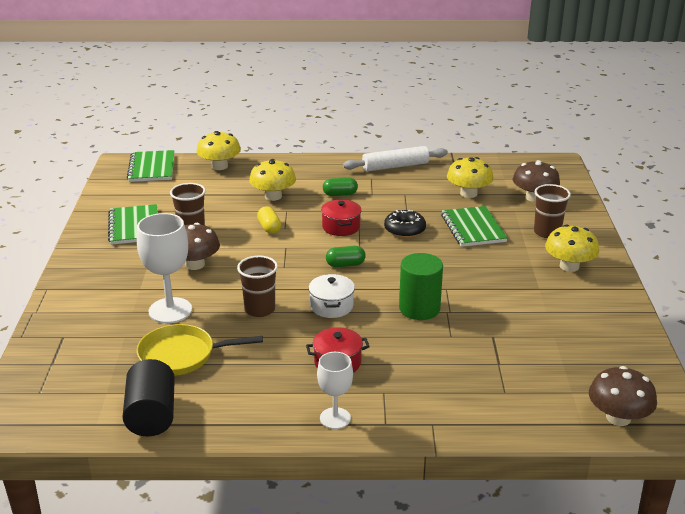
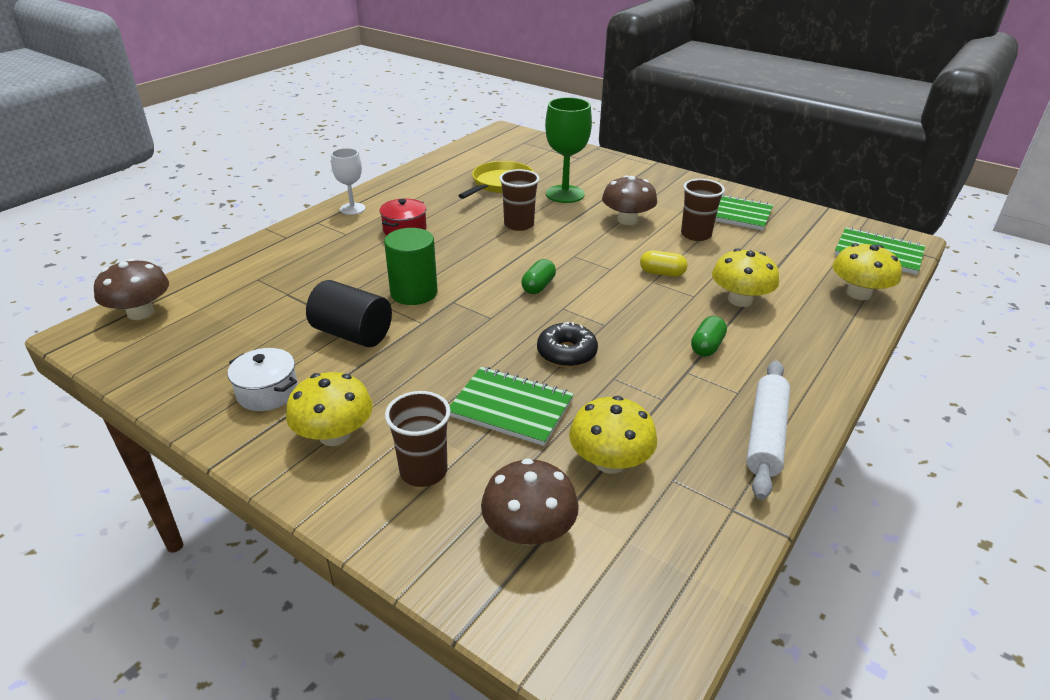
camera: 125 degrees right, 5 degrees up
(151, 415) = (451, 162): black cylinder -> black cylinder (352, 334)
(170, 310) = (565, 194): white goblet -> green goblet
(331, 306) = (480, 254): white pot -> white pot (267, 392)
(341, 227) = (619, 314): red pot -> none

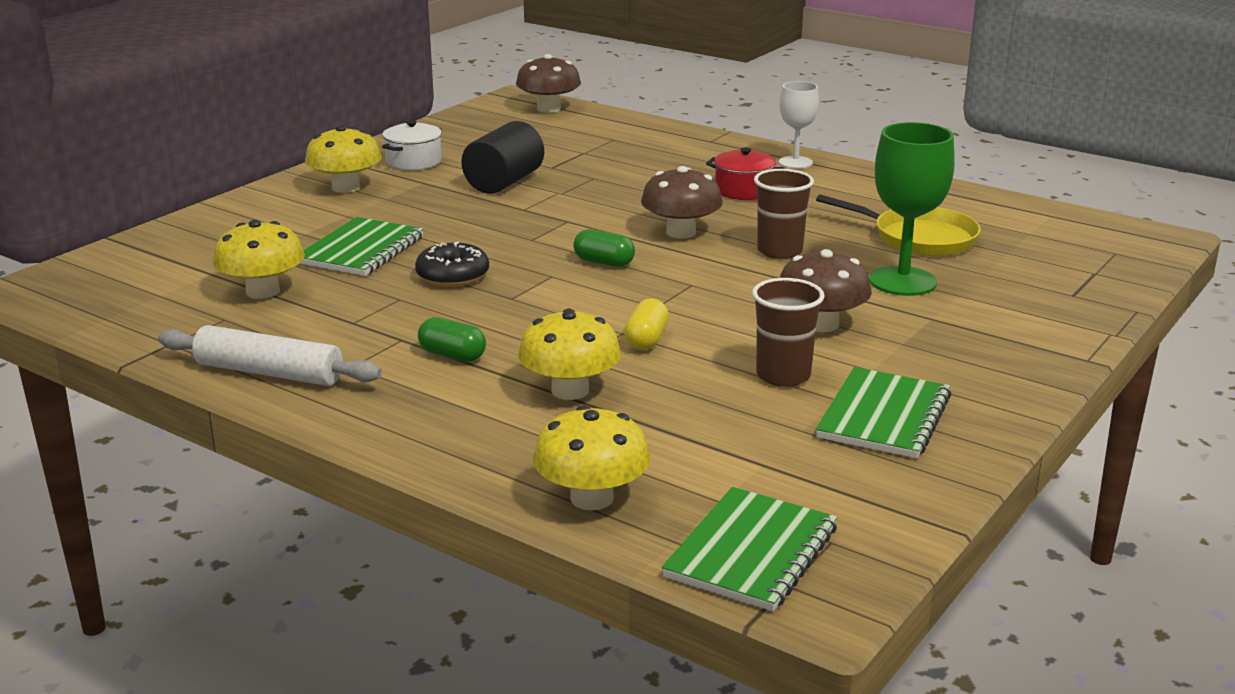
camera: 90 degrees right, 10 degrees down
(414, 292) = (587, 202): green cylinder -> none
(423, 471) = (285, 220): brown cup -> none
(529, 531) = (193, 258): brown mushroom -> brown mushroom (681, 232)

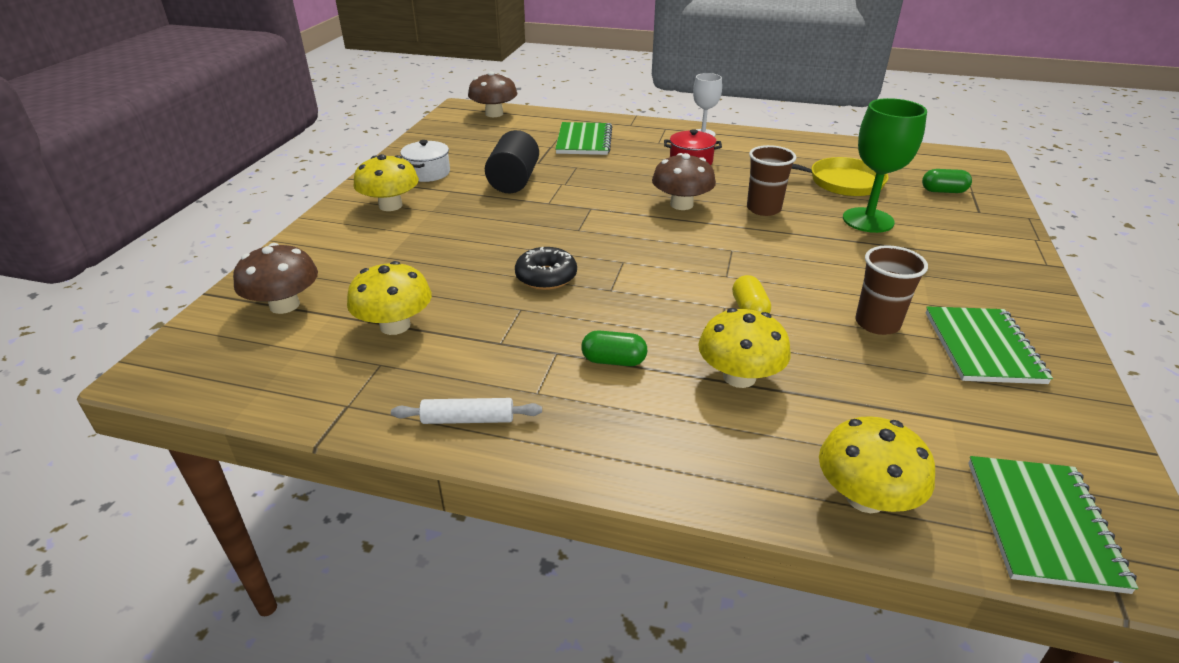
camera: 20 degrees left, 10 degrees up
(269, 373) = (468, 419): white rolling pin -> white rolling pin, size x0.63
(361, 250) = (450, 265): green notebook -> green notebook (584, 141)
(604, 262) = (651, 242): green capsule -> green capsule (943, 191)
(821, 324) = (854, 269): brown mushroom -> brown mushroom (284, 305)

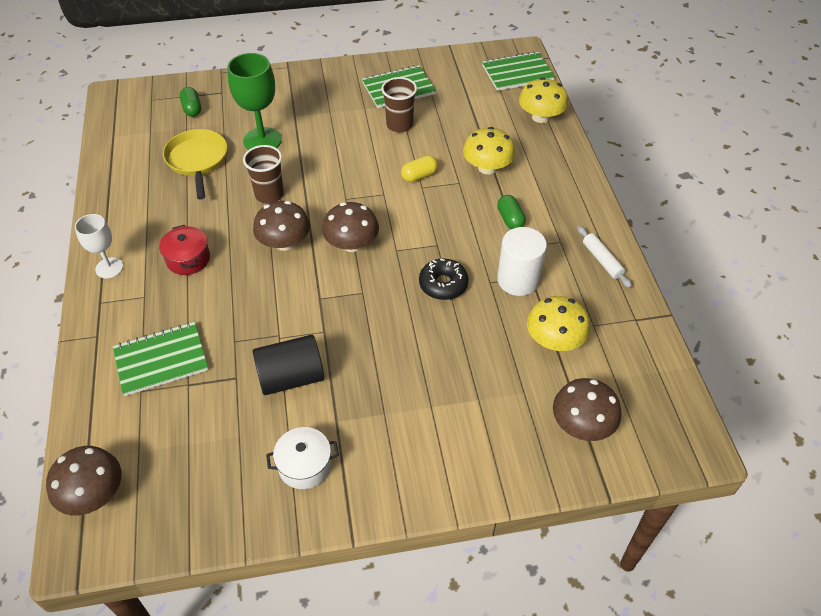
camera: 115 degrees left, 15 degrees up
(390, 205) = (393, 454): yellow mushroom -> none
(504, 330) = (518, 280): none -> white cylinder
(652, 238) = (351, 244): none -> brown mushroom

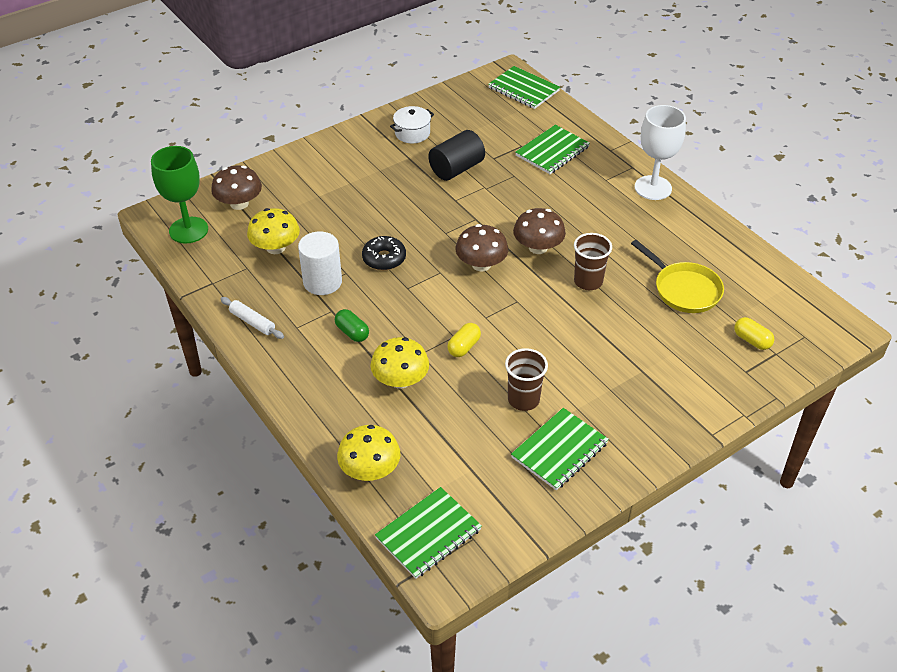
camera: 155 degrees right, 5 degrees down
(93, 494) = (523, 89): brown mushroom -> green notebook
(109, 268) = (653, 188): white goblet -> white goblet, size x1.61
(188, 259) = (601, 212): red pot -> none
(192, 109) = (752, 340): green capsule -> yellow capsule
(262, 140) = (646, 331): green goblet -> green goblet (188, 230)

